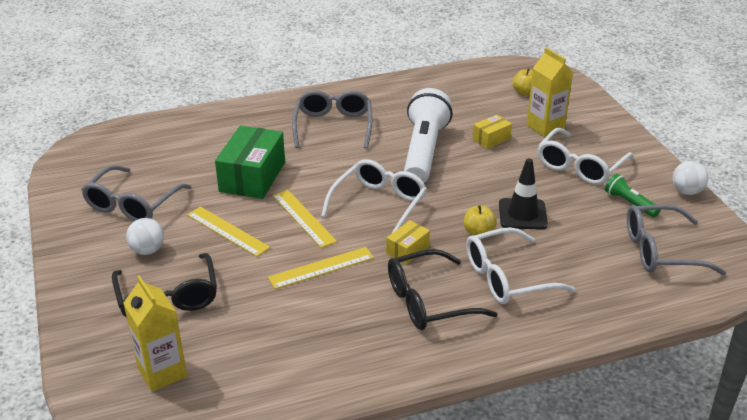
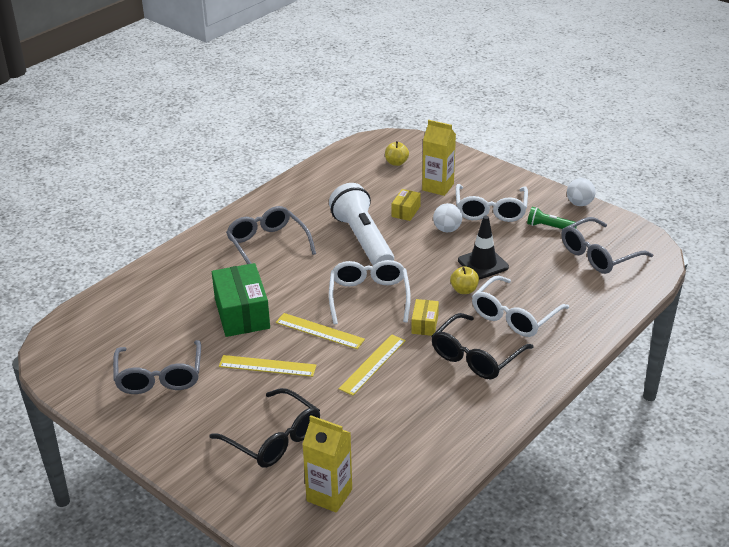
camera: 30 degrees left, 0 degrees up
(147, 250) = (215, 409): white ball -> white ball (447, 229)

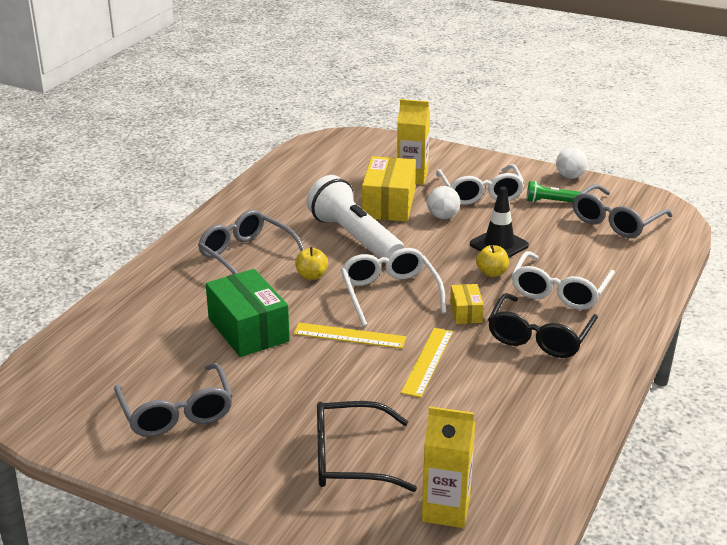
camera: 15 degrees left, 5 degrees down
(267, 366) = (305, 381): yellow ruler -> none
(274, 439) = (349, 459): black glasses -> black glasses turned 150 degrees clockwise
(396, 163) = (355, 159): yellow apple -> yellow apple (311, 276)
(406, 211) = (388, 204): yellow box -> yellow box, size x1.97

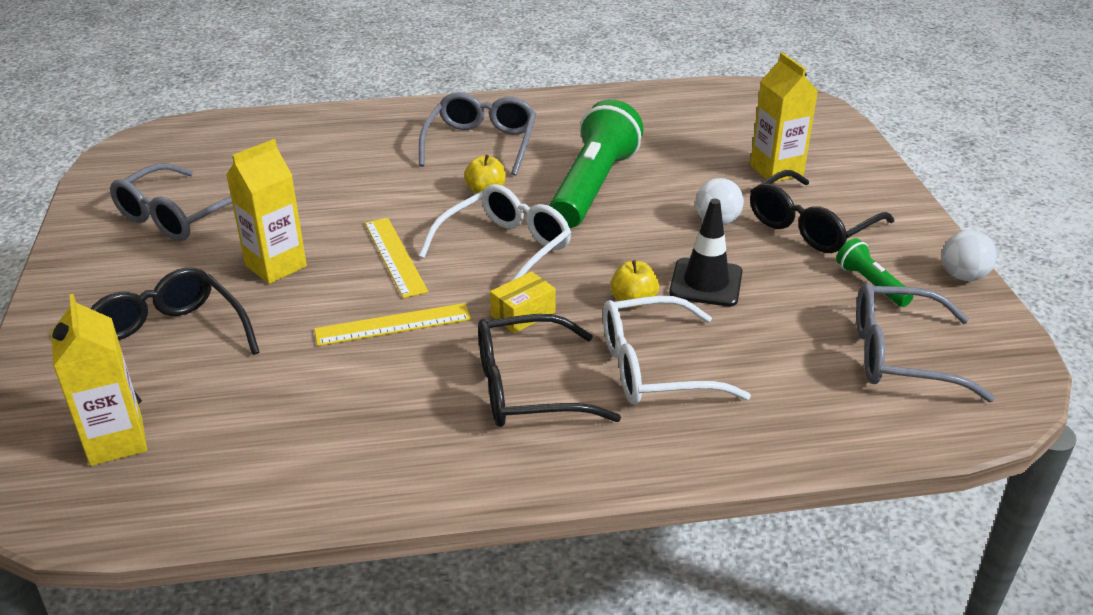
camera: 55 degrees right, 5 degrees up
(248, 330) = (348, 197): green box -> none
(304, 387) = (276, 266): none -> yellow carton
(354, 238) = (593, 186): white flashlight -> green flashlight
(388, 204) = (693, 179): yellow box -> none
(480, 193) = (811, 226): white glasses -> black glasses

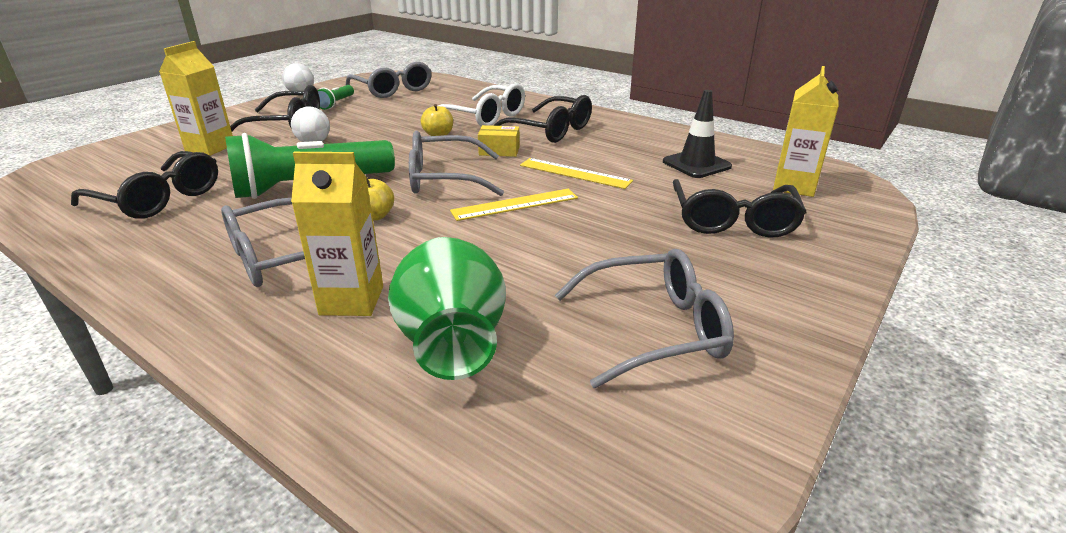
camera: 135 degrees left, 5 degrees down
(276, 266) = (607, 236): yellow carton -> yellow carton (352, 300)
(296, 159) = (451, 340): none -> green vase
(395, 256) = (515, 204): yellow ruler -> yellow ruler turned 45 degrees clockwise
(505, 249) = (444, 179): white glasses -> grey glasses
(663, 128) = (159, 199): none -> black glasses
(706, 283) = (392, 128): black traffic cone -> black traffic cone (696, 164)

